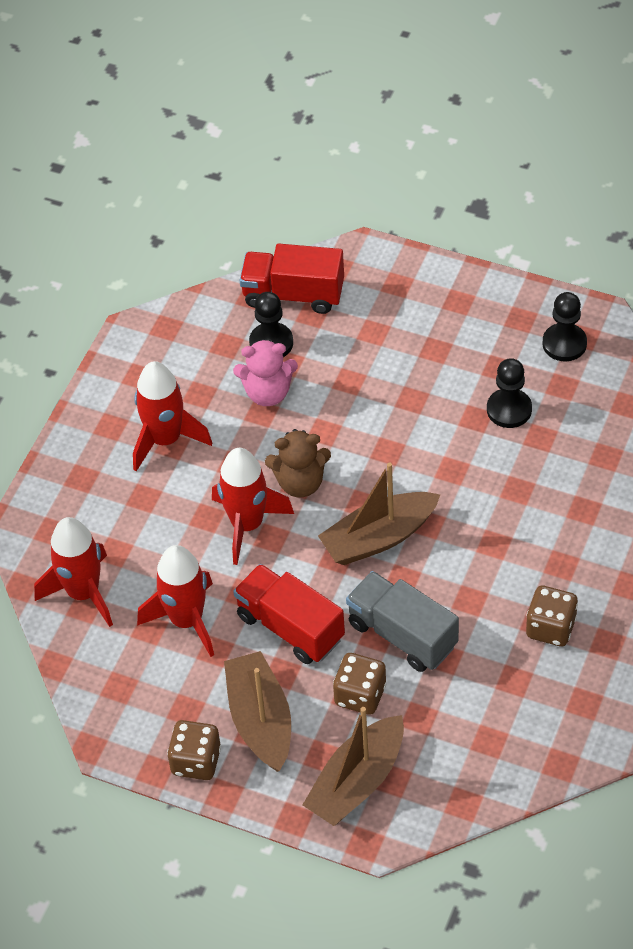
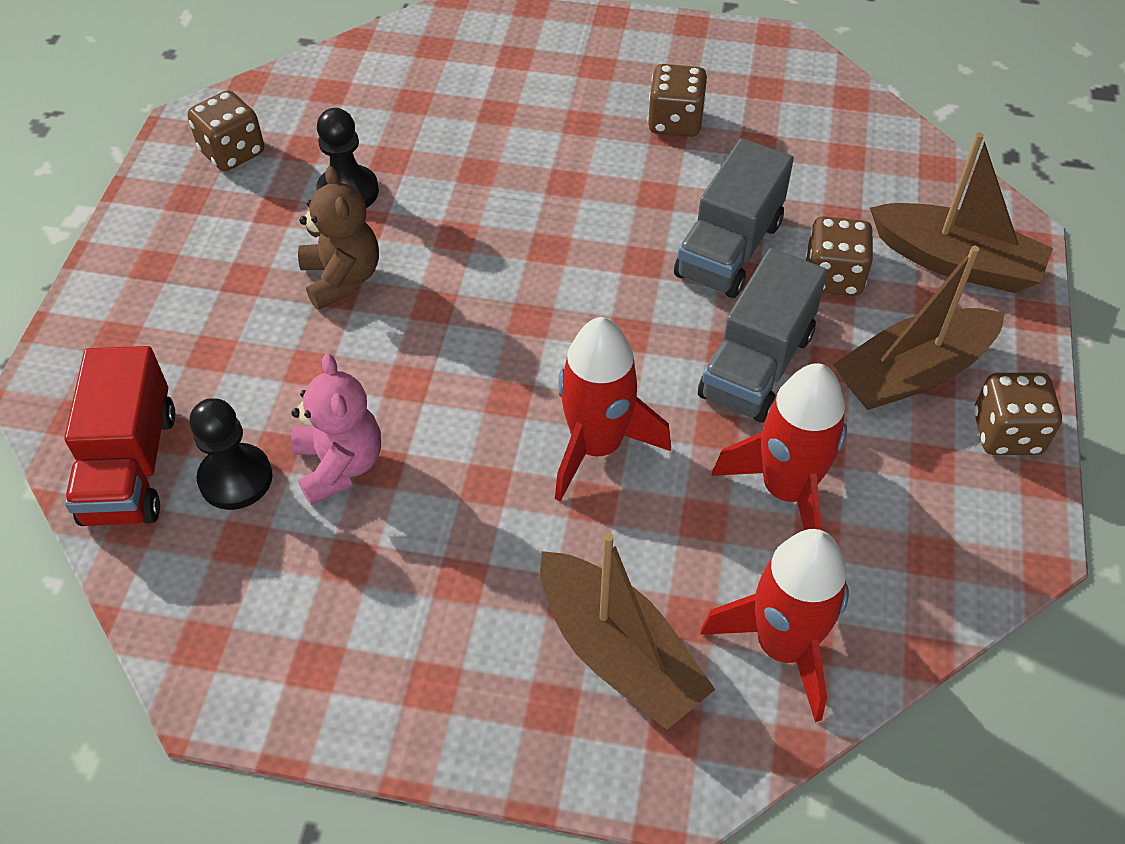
camera: 105 degrees left, 0 degrees up
(165, 439) = (451, 591): red rocket -> none
(290, 627) = (756, 365): red truck -> grey truck
(300, 483) = (507, 395): brown teddy bear -> brown teddy bear (342, 278)
(379, 537) = (584, 293): brown boat -> brown boat (618, 652)
(564, 344) = (232, 152): black pawn -> brown dice

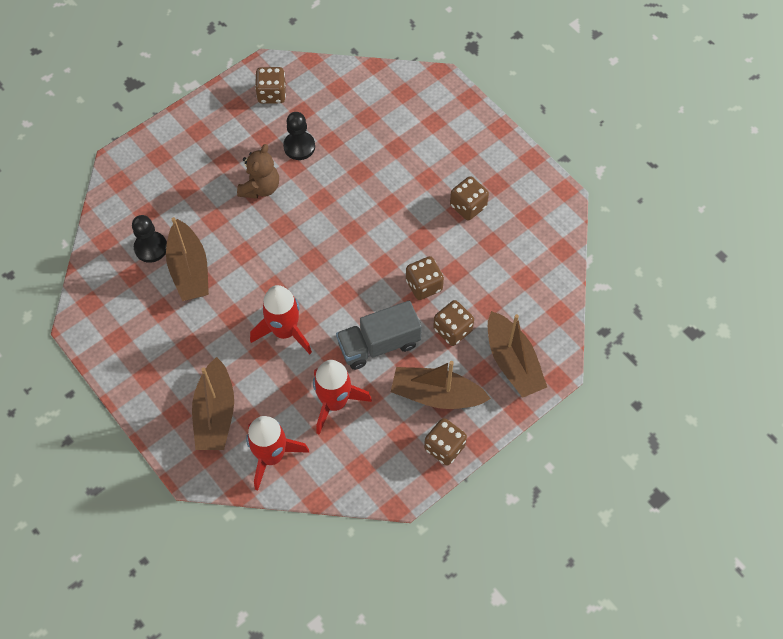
camera: 40 degrees right, 10 degrees up
(131, 466) = (121, 216): red truck -> none
(340, 465) = (189, 269): pink teddy bear -> brown boat
(729, 249) = (424, 285): grey truck -> brown dice

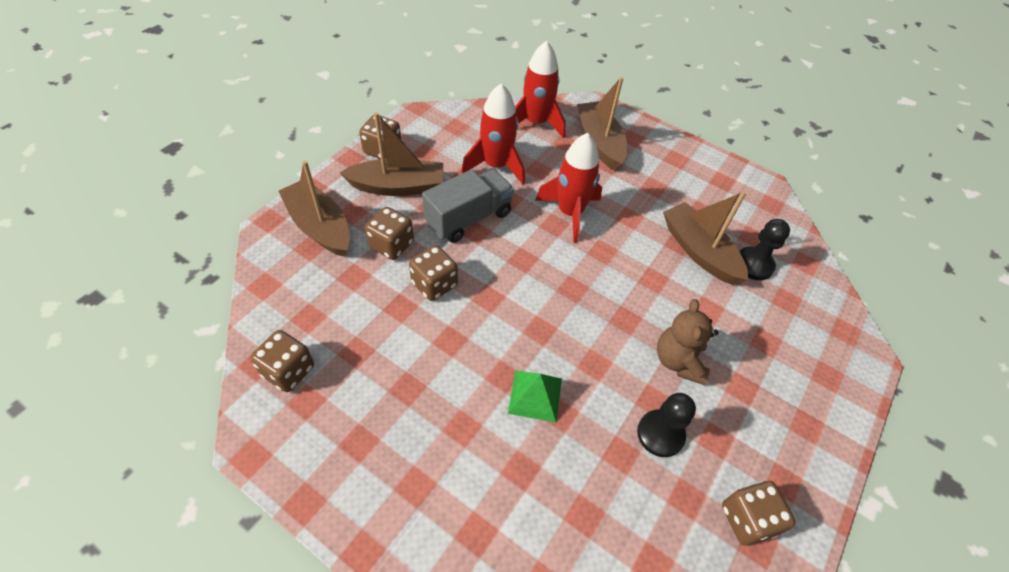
camera: 160 degrees right, 10 degrees down
(373, 187) = (535, 395): none -> green pyramid
(468, 206) = (396, 397): brown dice -> brown dice (288, 371)

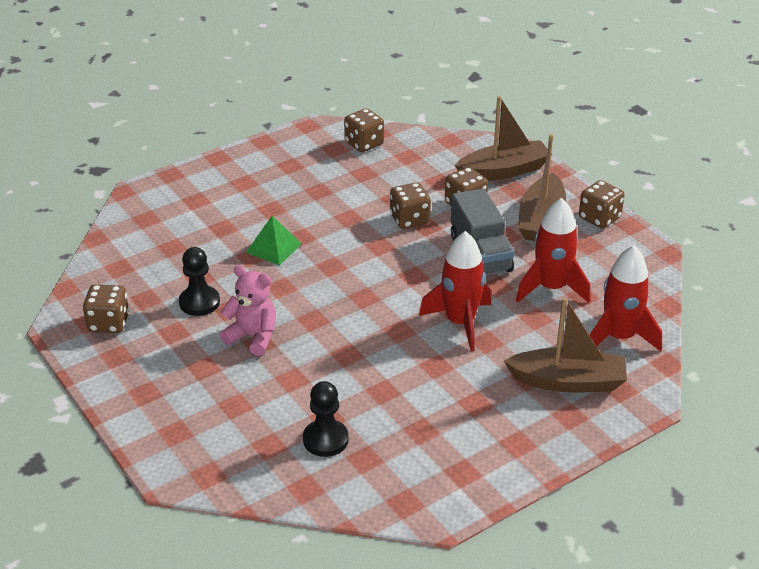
camera: 115 degrees right, 15 degrees down
(678, 361) = (253, 337): brown teddy bear -> pink teddy bear
(699, 251) = (364, 402): brown boat -> none

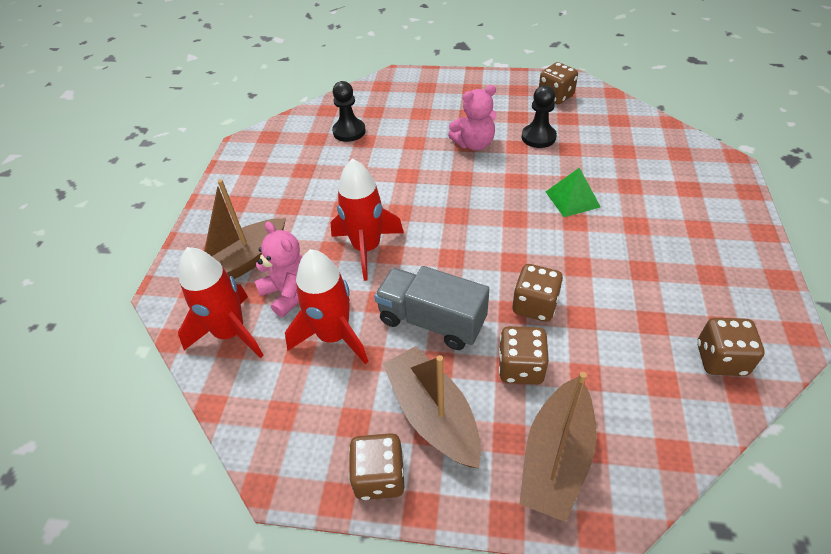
camera: 135 degrees right, 10 degrees up
(552, 334) = (288, 293): none -> pink teddy bear

